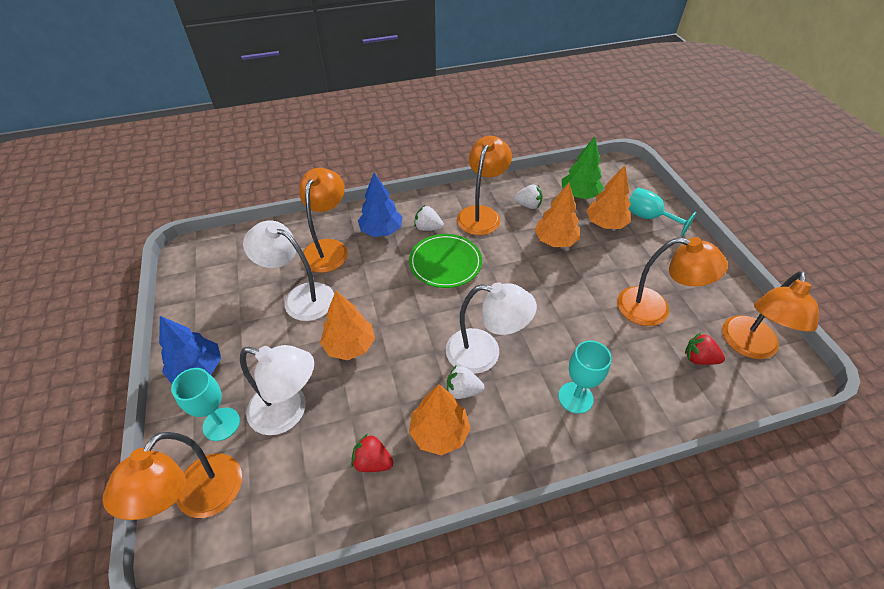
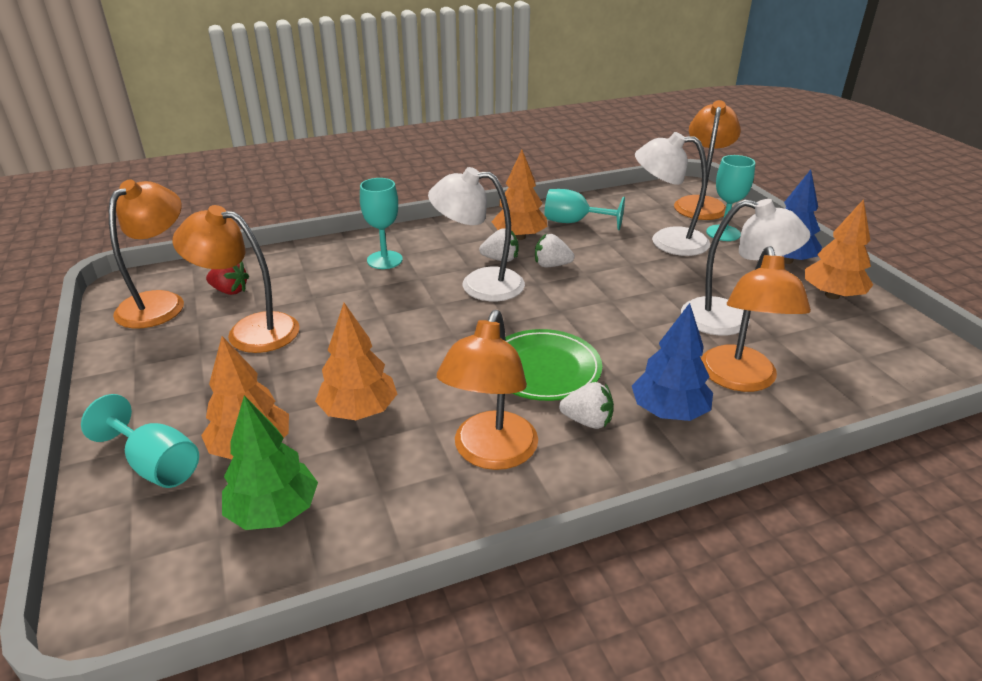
camera: 175 degrees right, 15 degrees down
(349, 345) = (636, 283): orange tree -> orange tree (832, 295)
(372, 461) = (574, 222): red strawberry -> turquoise goblet
(528, 205) = (394, 478): white strawberry -> white strawberry (551, 265)

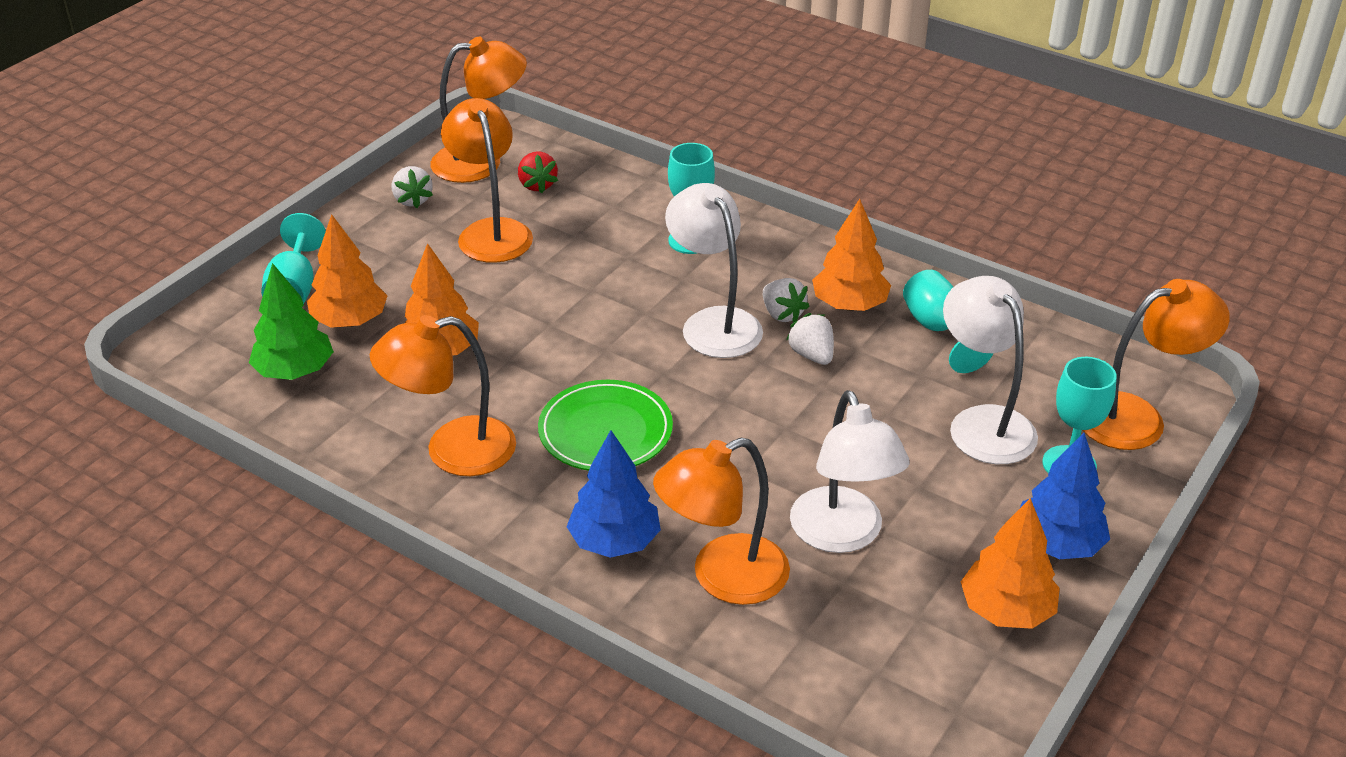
camera: 55 degrees right, 5 degrees up
(587, 421) = (549, 492): white strawberry -> white strawberry (412, 200)

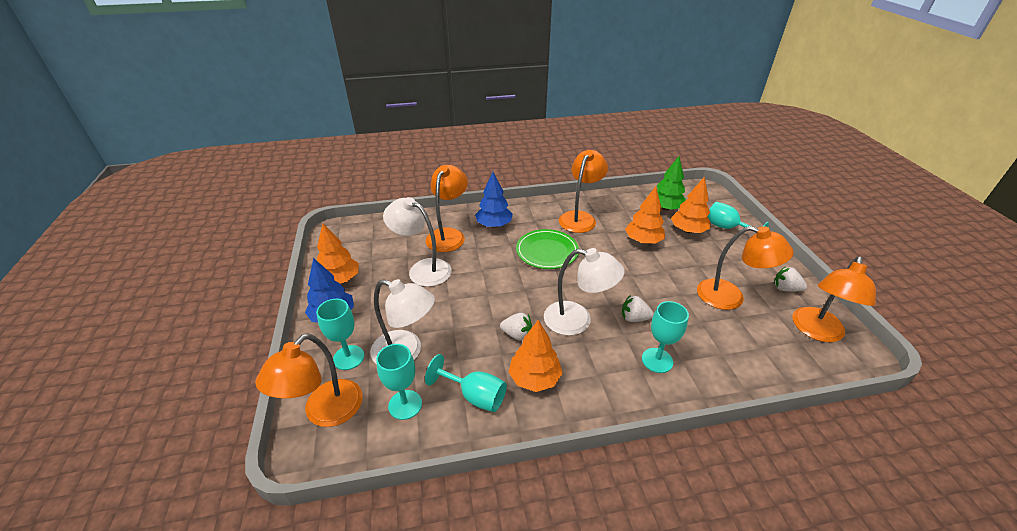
camera: 135 degrees right, 0 degrees up
(537, 185) = (770, 338): red strawberry -> none
(782, 314) = (557, 347): white strawberry -> white strawberry (634, 318)
(1029, 369) = (405, 405): none -> turquoise goblet

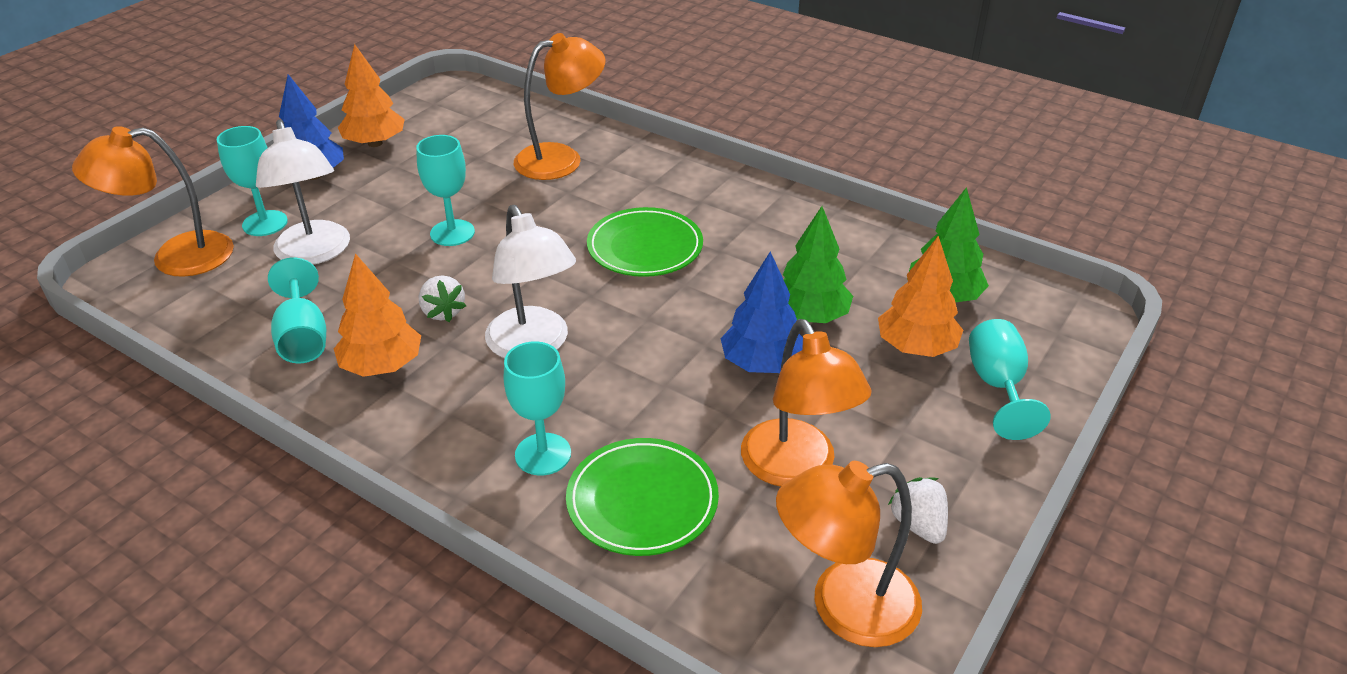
camera: 45 degrees right, 0 degrees up
(405, 405) = (238, 298): turquoise goblet -> turquoise goblet (452, 233)
(422, 269) = (468, 180): white lamp -> none
(494, 225) = (637, 177): blue tree -> blue tree (762, 364)
(580, 217) = (772, 233): orange lamp -> none
(634, 318) = (606, 392): white strawberry -> none
(643, 241) = (809, 316): orange tree -> green tree
(714, 348) = (642, 501): none -> green plate

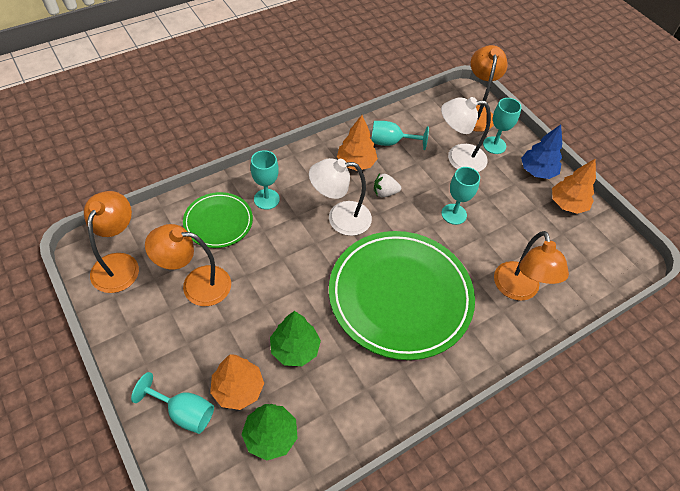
camera: 110 degrees right, 15 degrees up
(645, 247) = (400, 296): green plate -> green plate, size x1.98
(762, 364) = (271, 306): blue tree -> none
(918, 525) = (133, 314): white strawberry -> none

